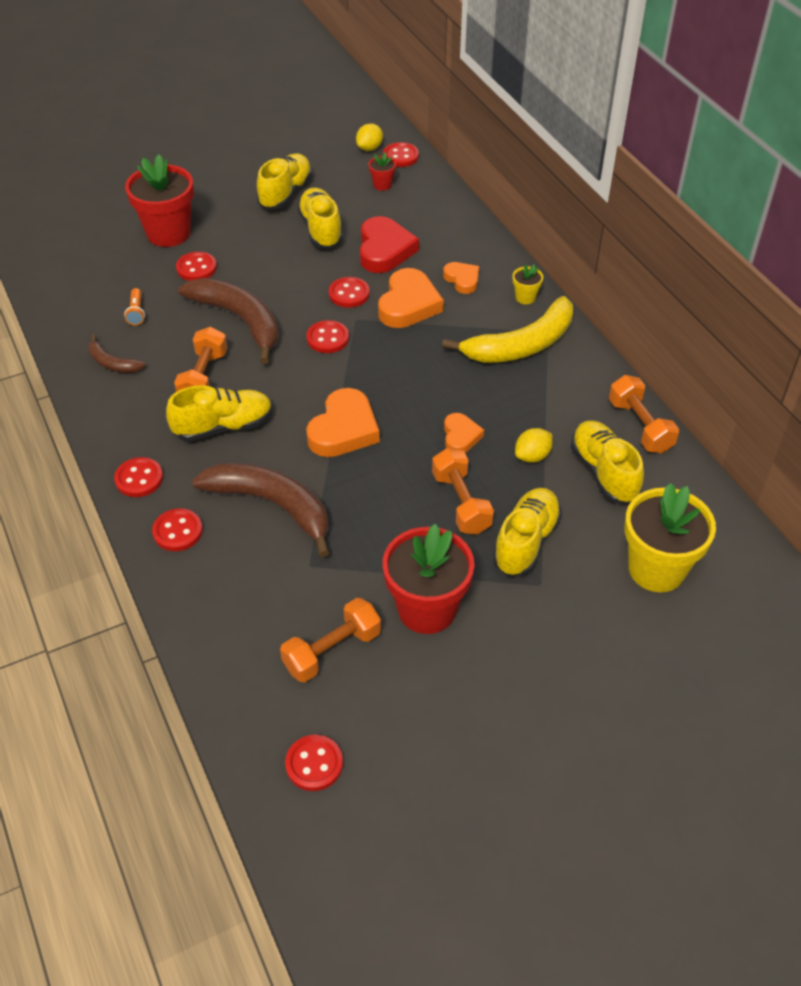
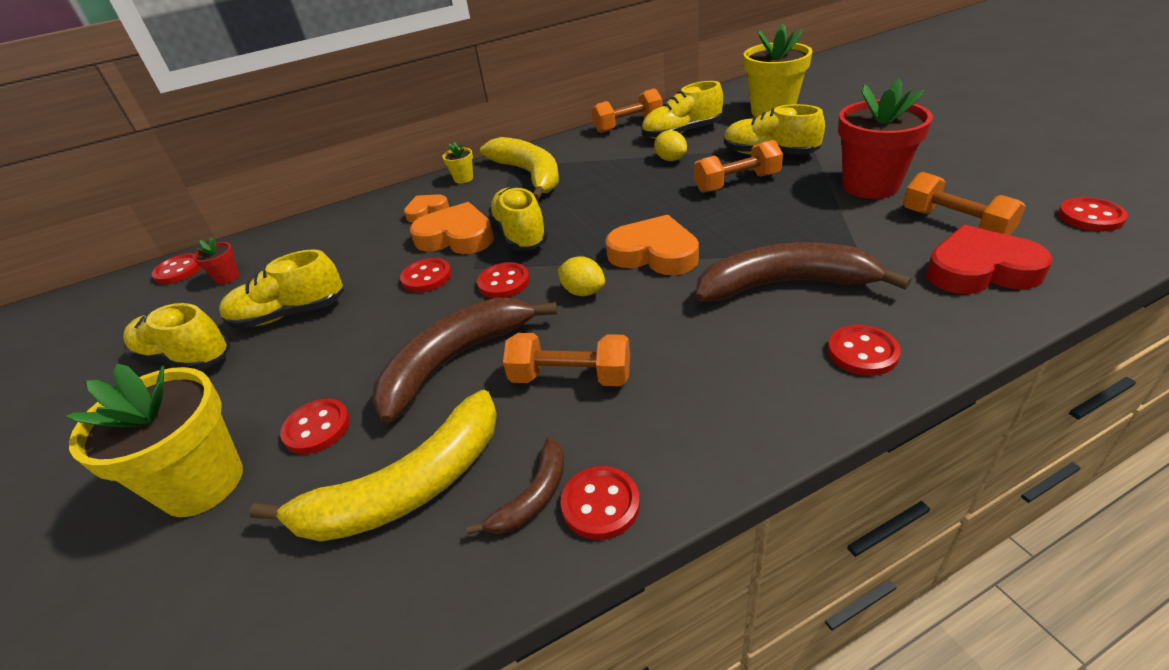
camera: 85 degrees left, 10 degrees down
(136, 312) = (407, 488): orange flashlight -> yellow banana
(139, 479) = (785, 409): red button -> red button (600, 504)
(168, 233) = (202, 483): red flower pot -> yellow flower pot
(223, 427) = (665, 343): yellow shoe -> yellow shoe (520, 234)
(272, 506) = (785, 284): brown banana -> brown banana turned 60 degrees clockwise
(369, 148) = (141, 296): yellow lemon -> yellow lemon (583, 292)
(384, 250) = (355, 262): red heart -> red heart (980, 270)
(460, 436) = (652, 191): orange heart -> none

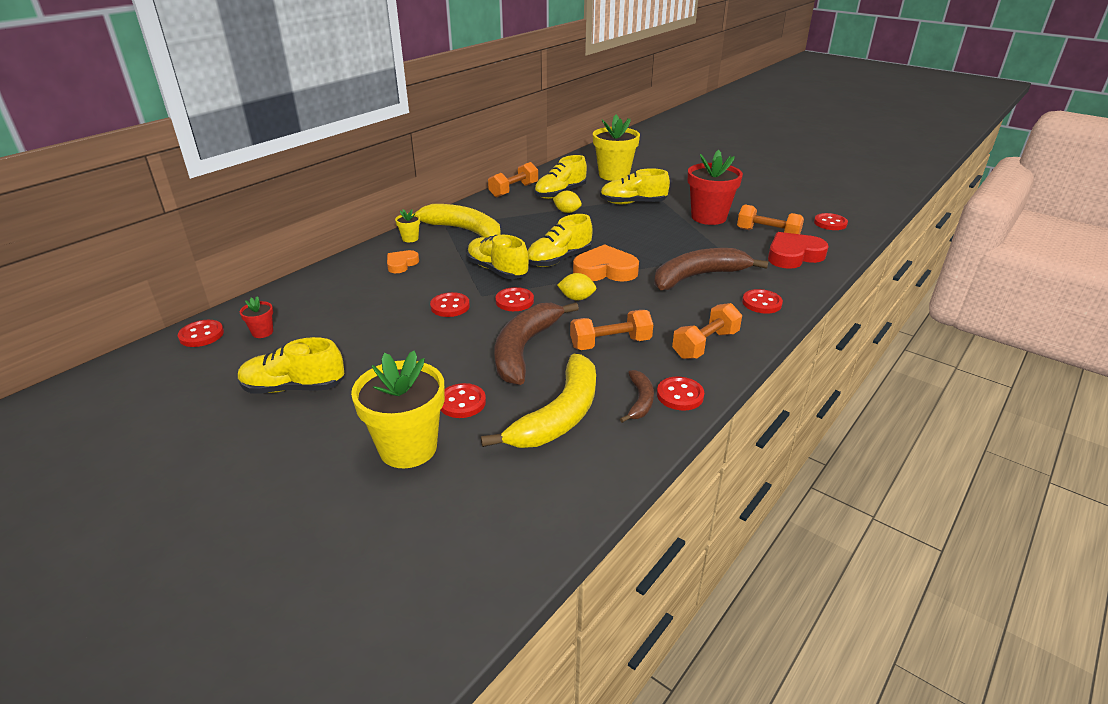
camera: 30 degrees left, 5 degrees down
(289, 314) = (357, 346): yellow shoe -> yellow shoe (559, 259)
(456, 237) = (447, 278): orange heart -> none
(737, 183) = (625, 223): orange dumbbell -> orange dumbbell (705, 344)

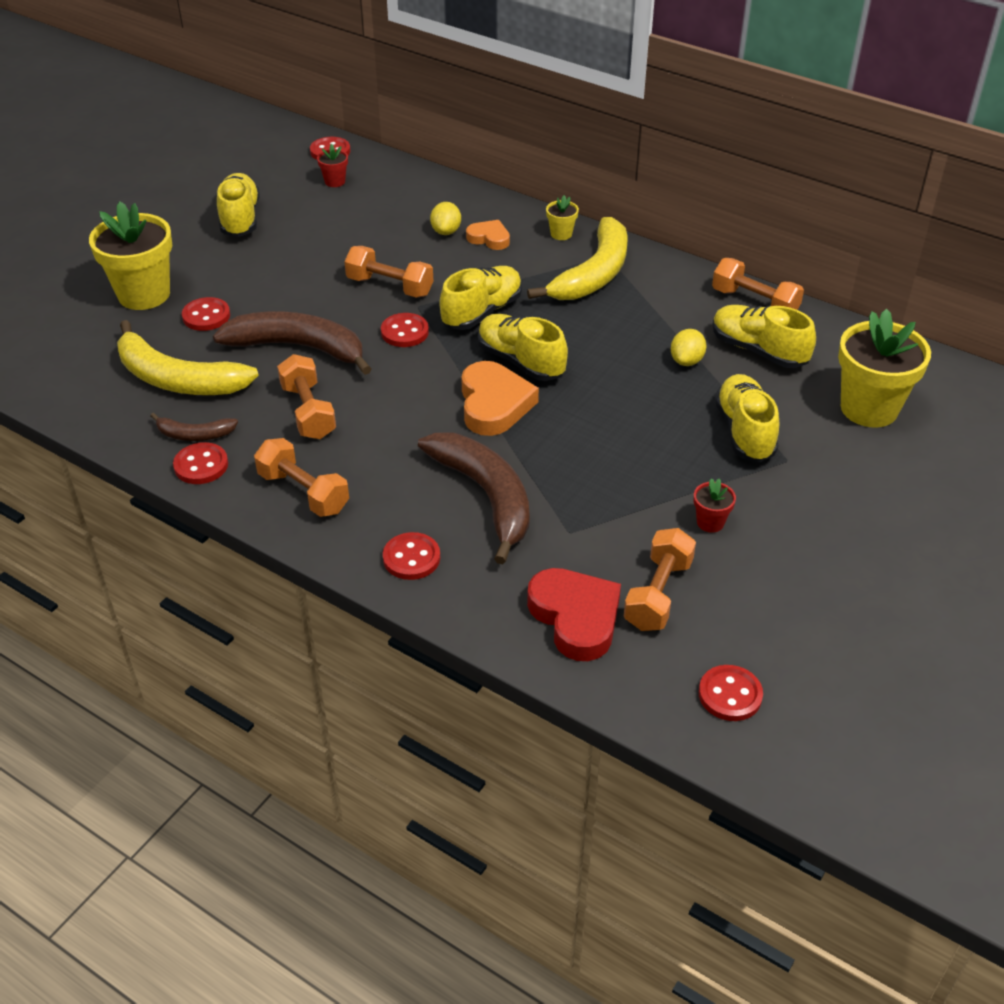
camera: 85 degrees right, 10 degrees up
(450, 306) = (390, 286): red button -> orange dumbbell
(576, 298) = (414, 381): yellow lemon -> yellow lemon (446, 231)
(708, 217) = (710, 522): red flower pot -> red flower pot, size x0.44

